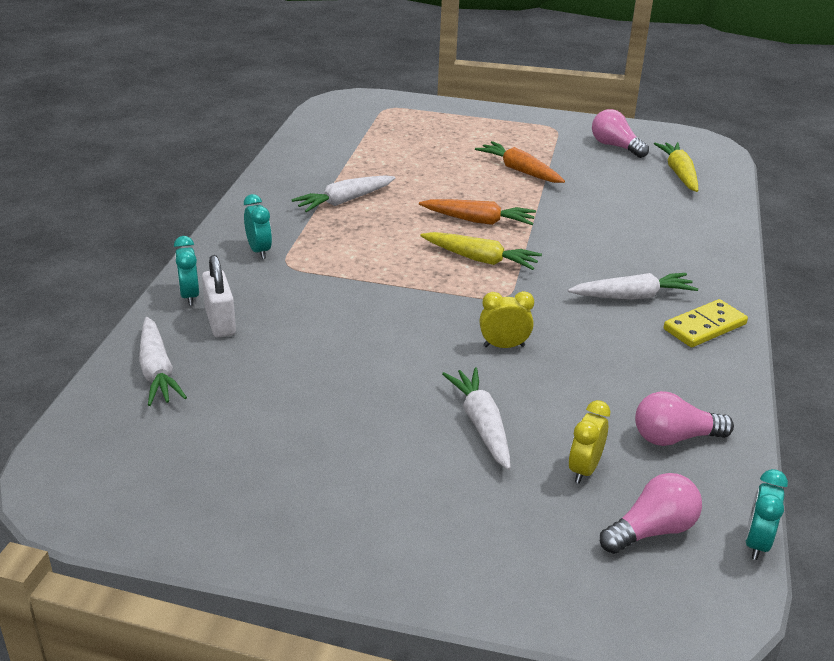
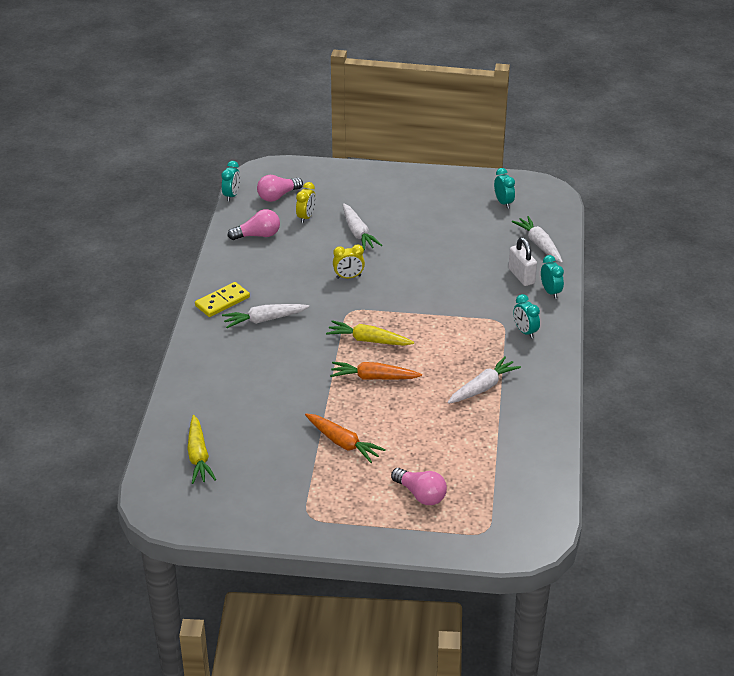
camera: 175 degrees right, 5 degrees up
(171, 465) = (503, 203): none -> turquoise clock
(615, 146) = (251, 491): pink light bulb -> pink light bulb (420, 494)

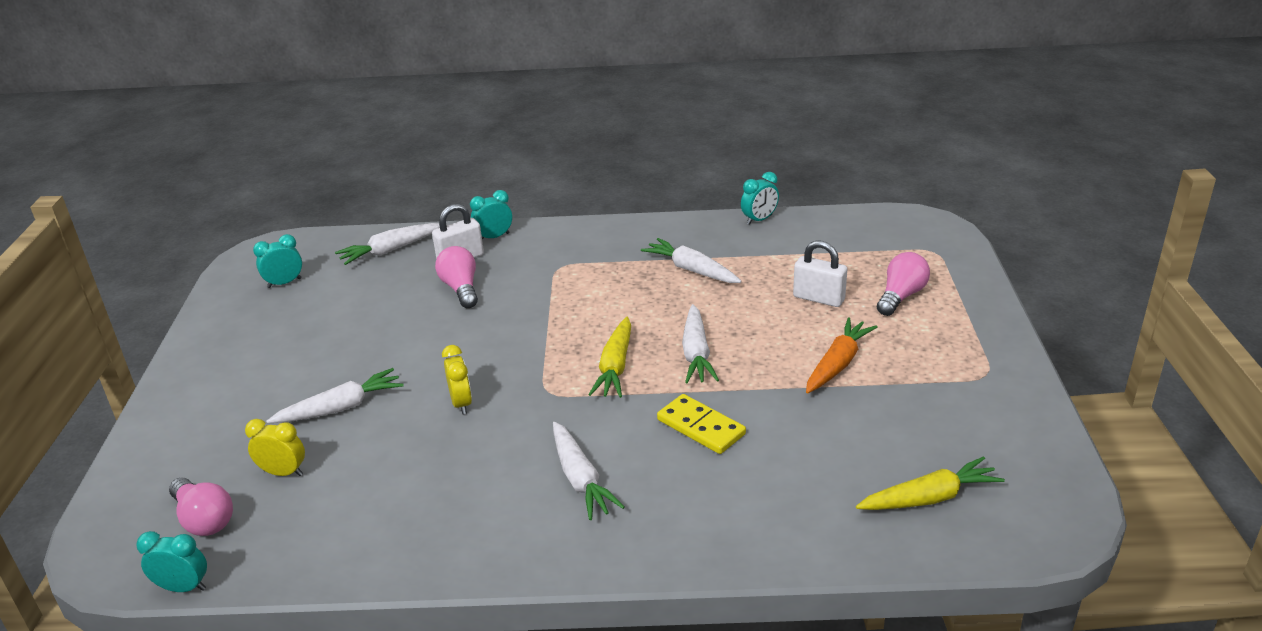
camera: 95 degrees left, 5 degrees down
(222, 302) = (535, 539): yellow domino -> yellow domino (701, 427)
(258, 235) = (331, 526): pink light bulb -> pink light bulb (461, 289)
(373, 378) = (696, 353): orange carrot -> white carrot
(428, 448) = (818, 298): none -> white padlock
(525, 332) = (577, 249): turquoise clock -> turquoise clock (759, 220)

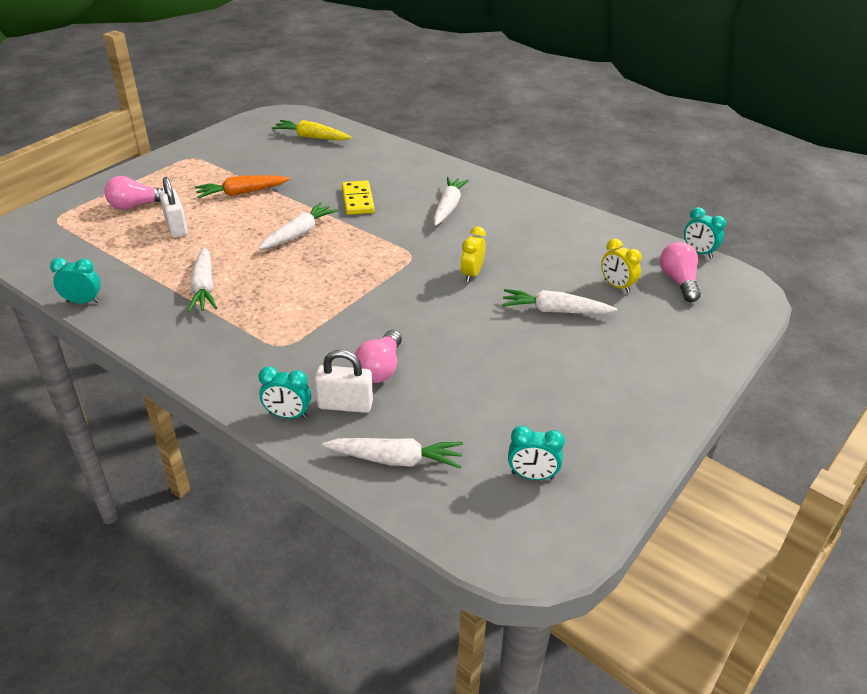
camera: 145 degrees left, 5 degrees up
(615, 367) = (354, 250): yellow carrot -> none

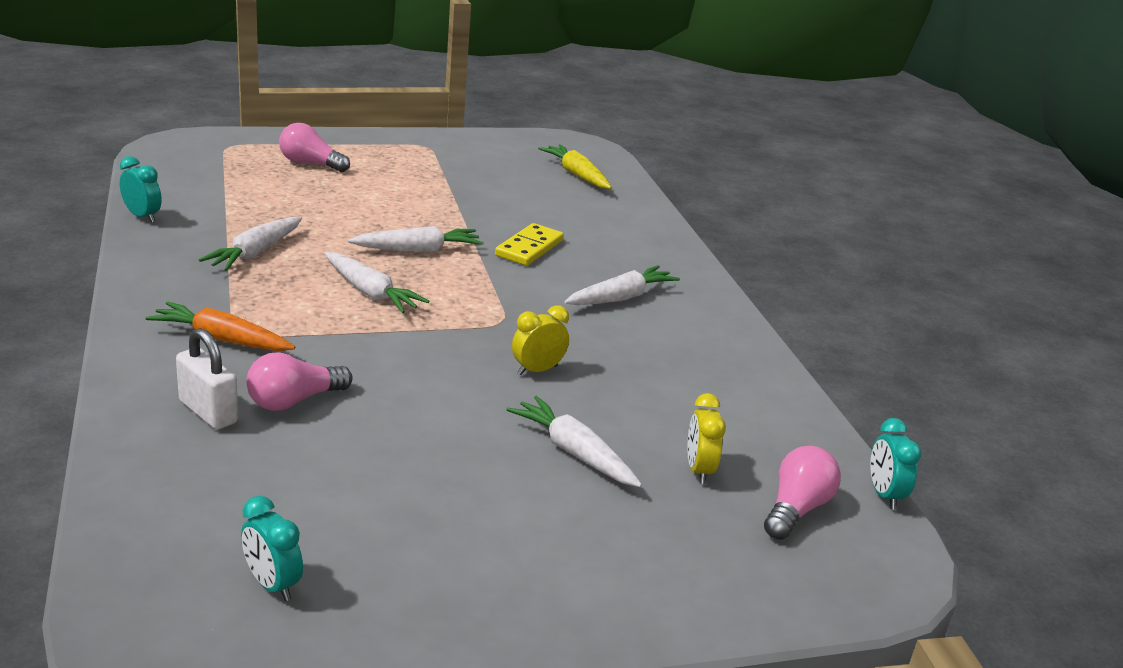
camera: 35 degrees right, 10 degrees down
(176, 227) = (314, 195): white padlock -> none
(241, 193) = (422, 193): orange carrot -> orange carrot (221, 339)
(288, 415) = (146, 390): turquoise clock -> none
(396, 460) = (171, 484): white carrot -> white carrot (370, 293)

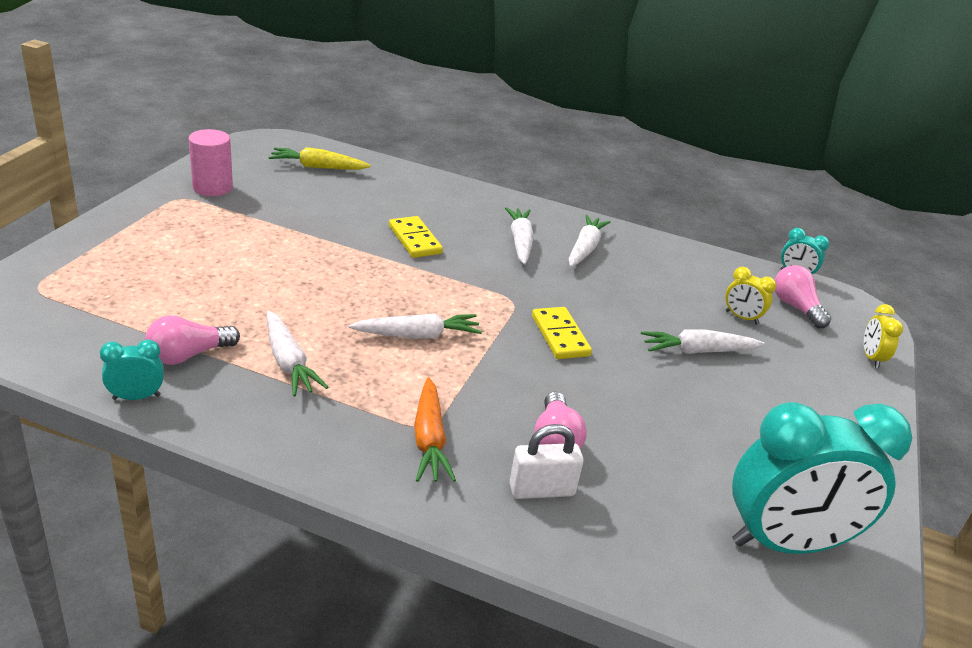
camera: 55 degrees left, 5 degrees up
(221, 339) = (429, 439): orange carrot -> orange carrot turned 60 degrees counterclockwise
(272, 584) = (786, 543): turquoise clock -> turquoise clock, size x2.39
(310, 164) = (141, 263): pink light bulb -> pink light bulb (188, 355)
(418, 250) = (368, 285): white carrot -> white carrot (585, 248)
(462, 150) = (212, 187): none -> pink cylinder
(476, 361) = (560, 336): none -> yellow domino
(537, 370) = (589, 317): yellow clock -> yellow clock (871, 358)

